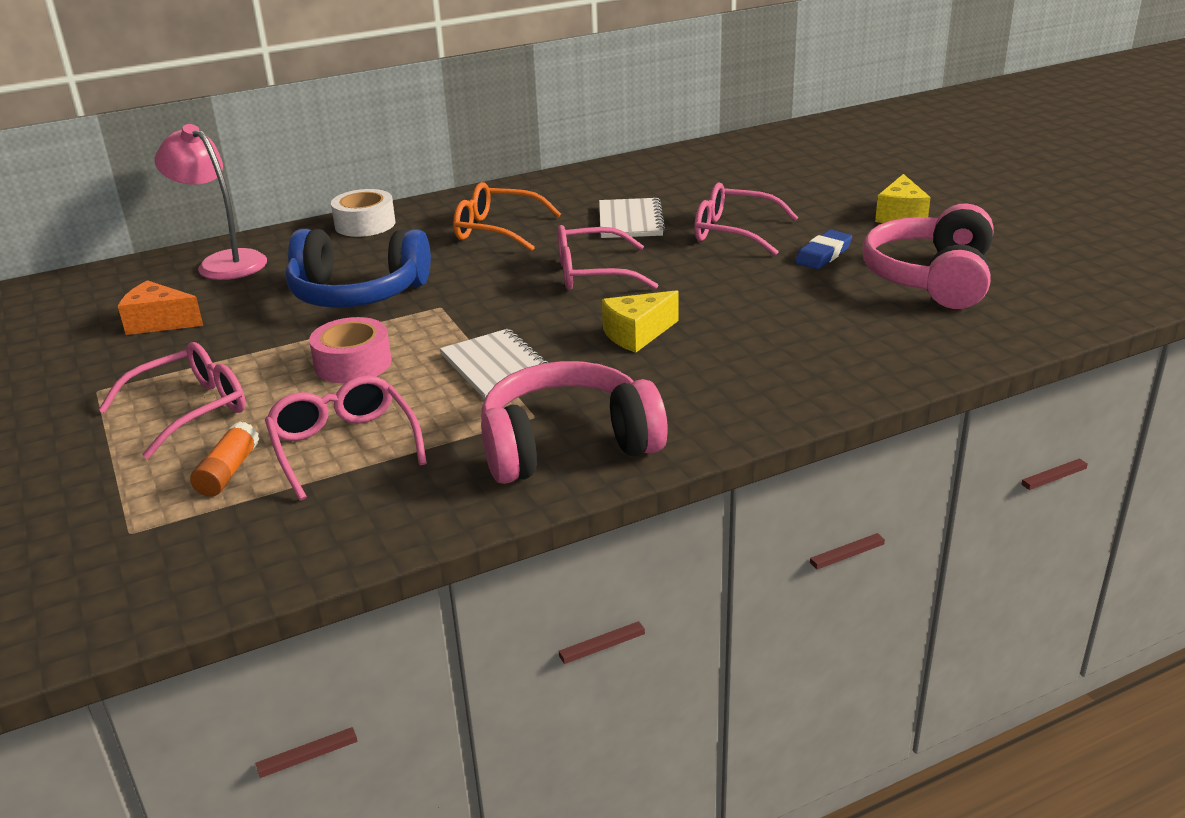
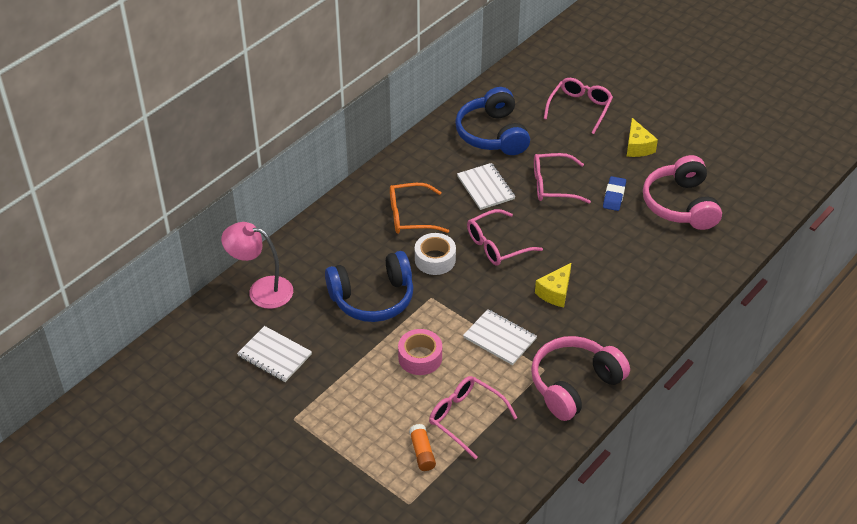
camera: 25 degrees left, 15 degrees up
(159, 322) = (274, 355): orange cheese -> white notebook
(190, 409) = (361, 417): pink glasses -> pink glasses (580, 108)
(365, 224) = (321, 230): white tape -> white tape (435, 259)
(687, 179) = (493, 134): none -> blue headphones

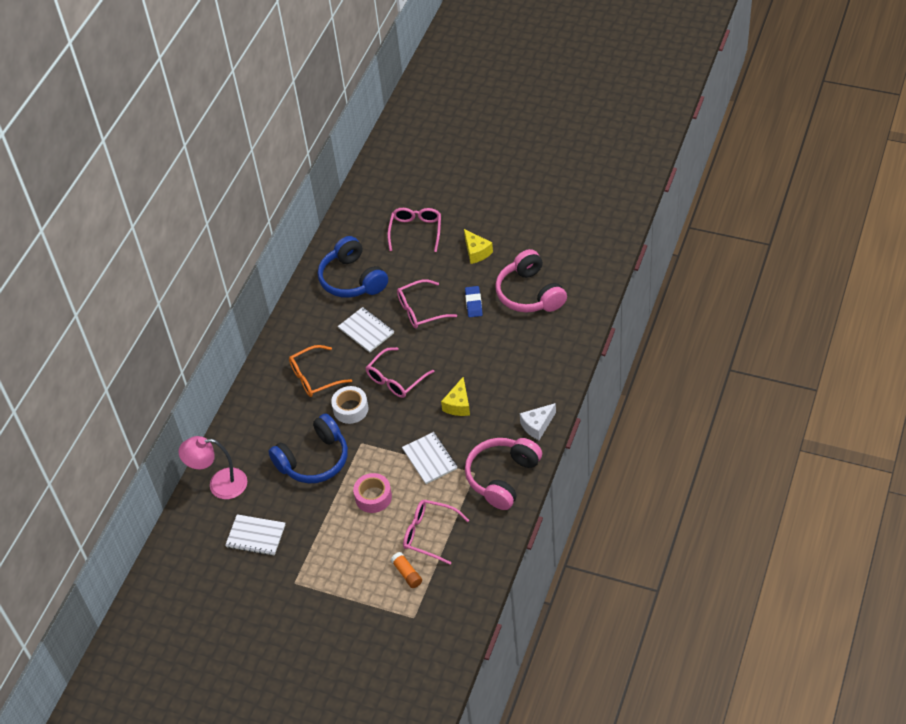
camera: 15 degrees left, 5 degrees up
(499, 338) = (429, 459): white notebook -> white notebook turned 45 degrees clockwise
(636, 343) = (537, 425): none -> white cheese

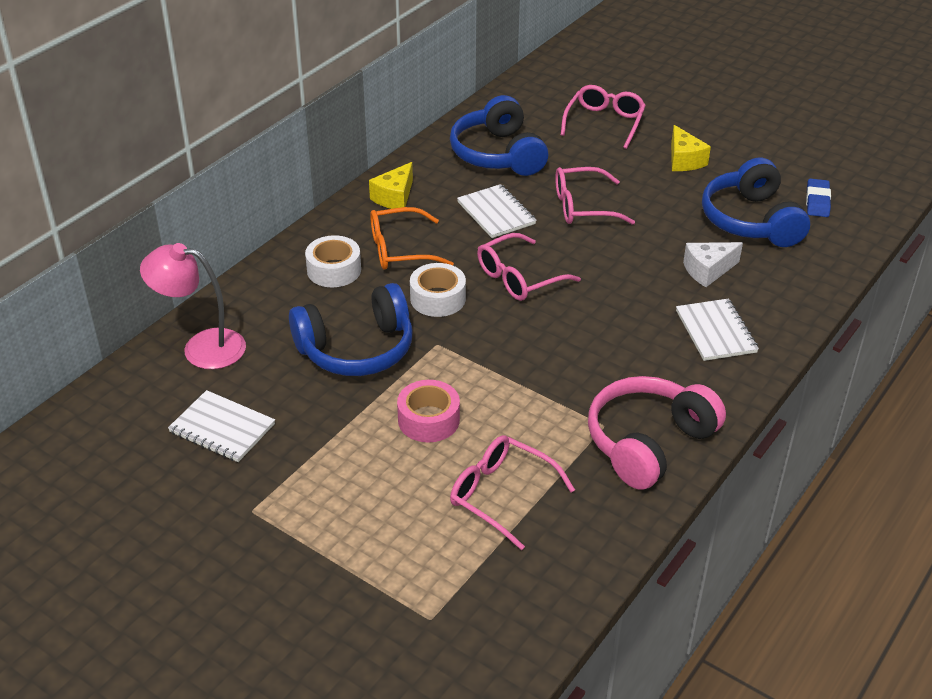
camera: 10 degrees right, 10 degrees down
(278, 405) = (334, 270): none -> white tape
(407, 573) = (443, 545): orange glue stick -> none
(429, 459) = (537, 389): white notebook -> white notebook (715, 331)
(458, 404) = (604, 329): yellow cheese -> yellow cheese (394, 197)
(473, 303) = (663, 215): blue eraser -> blue eraser (817, 201)
(530, 293) = (751, 221): pink headphones -> blue headphones
(537, 425) = (724, 385): white cheese -> white cheese (707, 270)

